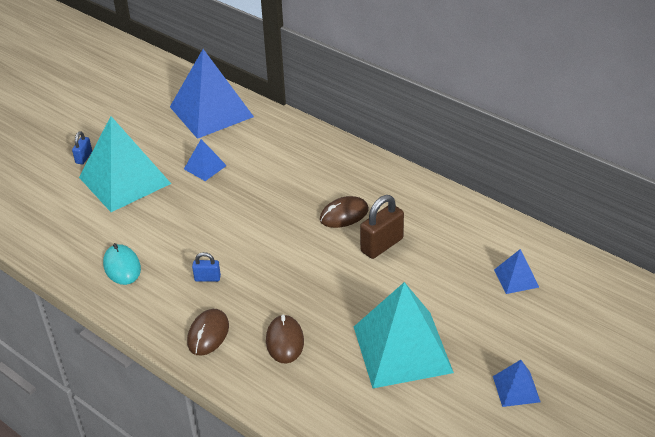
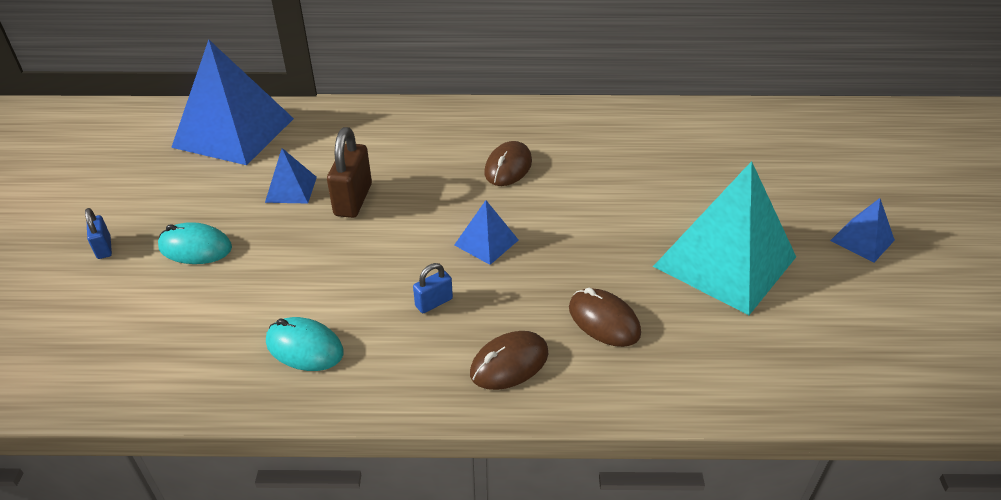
camera: 40 degrees left, 0 degrees up
(124, 180) = (195, 248): turquoise pyramid -> turquoise mouse
(208, 334) = (509, 363): brown mouse -> brown mouse turned 75 degrees clockwise
(381, 245) = (581, 177): brown padlock -> brown padlock (353, 200)
(516, 278) = (733, 148): blue pyramid -> blue pyramid (486, 242)

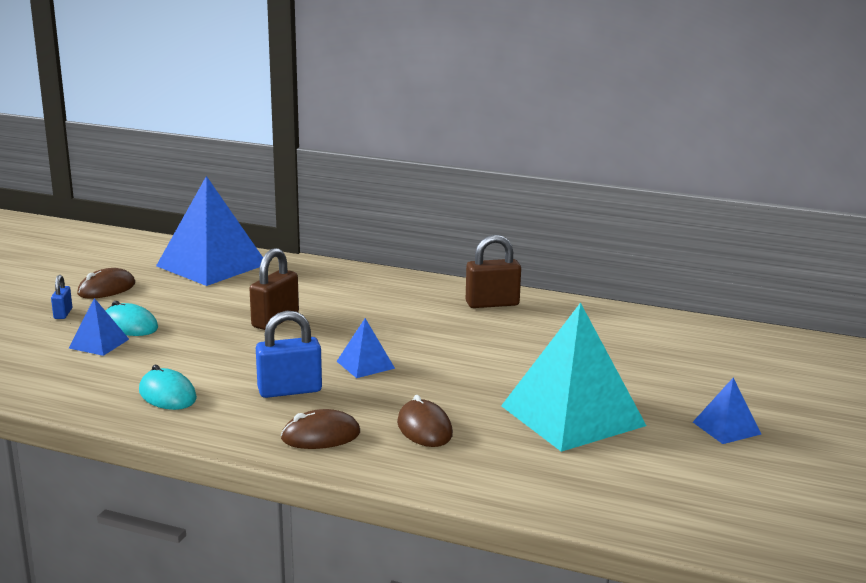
camera: 20 degrees right, 20 degrees down
(291, 189) = (230, 306): blue pyramid -> blue pyramid (99, 343)
(434, 302) = (289, 390): blue padlock -> blue padlock, size x1.83
(508, 167) = (427, 323): brown mouse -> brown mouse (106, 289)
(551, 125) = (492, 304): none -> brown padlock

